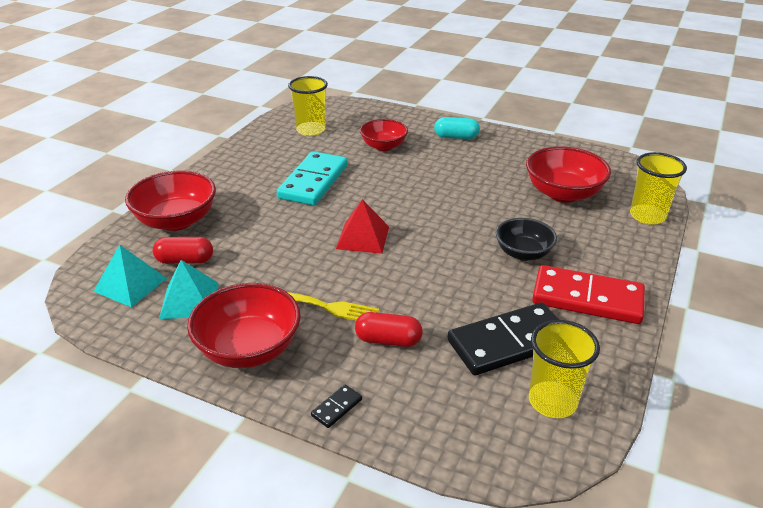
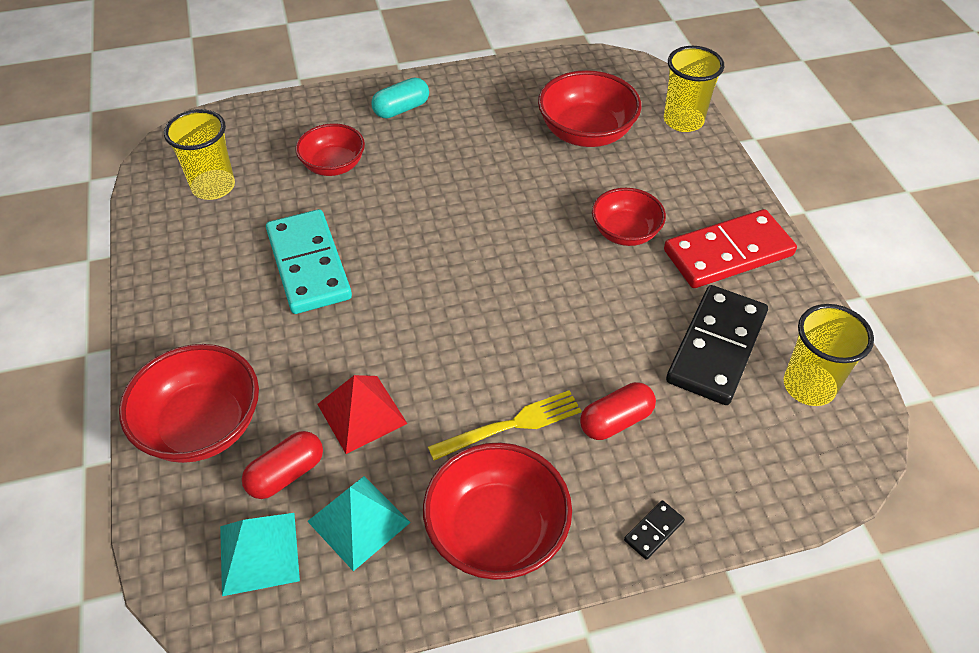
camera: 40 degrees left, 15 degrees up
(337, 408) = (654, 531): black domino -> black domino turned 45 degrees clockwise
(363, 237) = (453, 310): red pyramid -> red pyramid (362, 413)
(523, 253) = (625, 232): black bowl -> red bowl

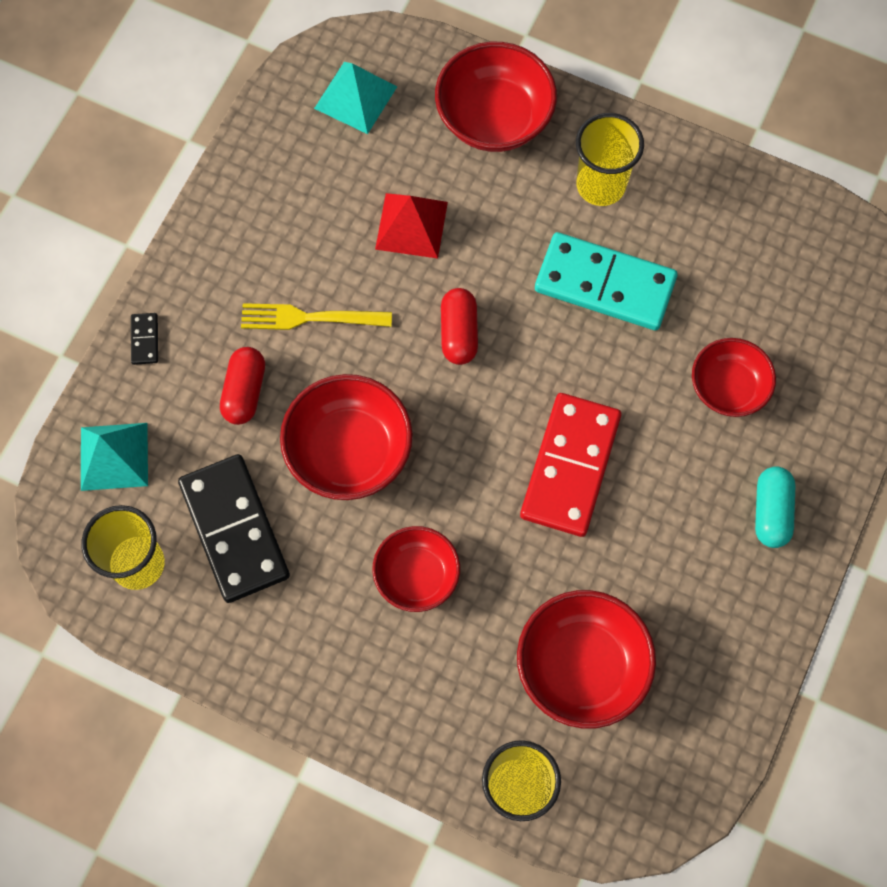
camera: 130 degrees right, 20 degrees up
(213, 187) = (779, 268): yellow cup -> yellow cup (600, 185)
(286, 474) = (403, 147): red capsule -> red capsule (459, 333)
(358, 521) = (324, 167): turquoise pyramid -> turquoise pyramid (114, 456)
(497, 532) = (237, 243): red bowl -> red bowl (349, 451)
(512, 424) = (308, 318): yellow fork -> yellow fork turned 75 degrees clockwise
(728, 253) = (313, 644): red domino -> red domino (570, 466)

